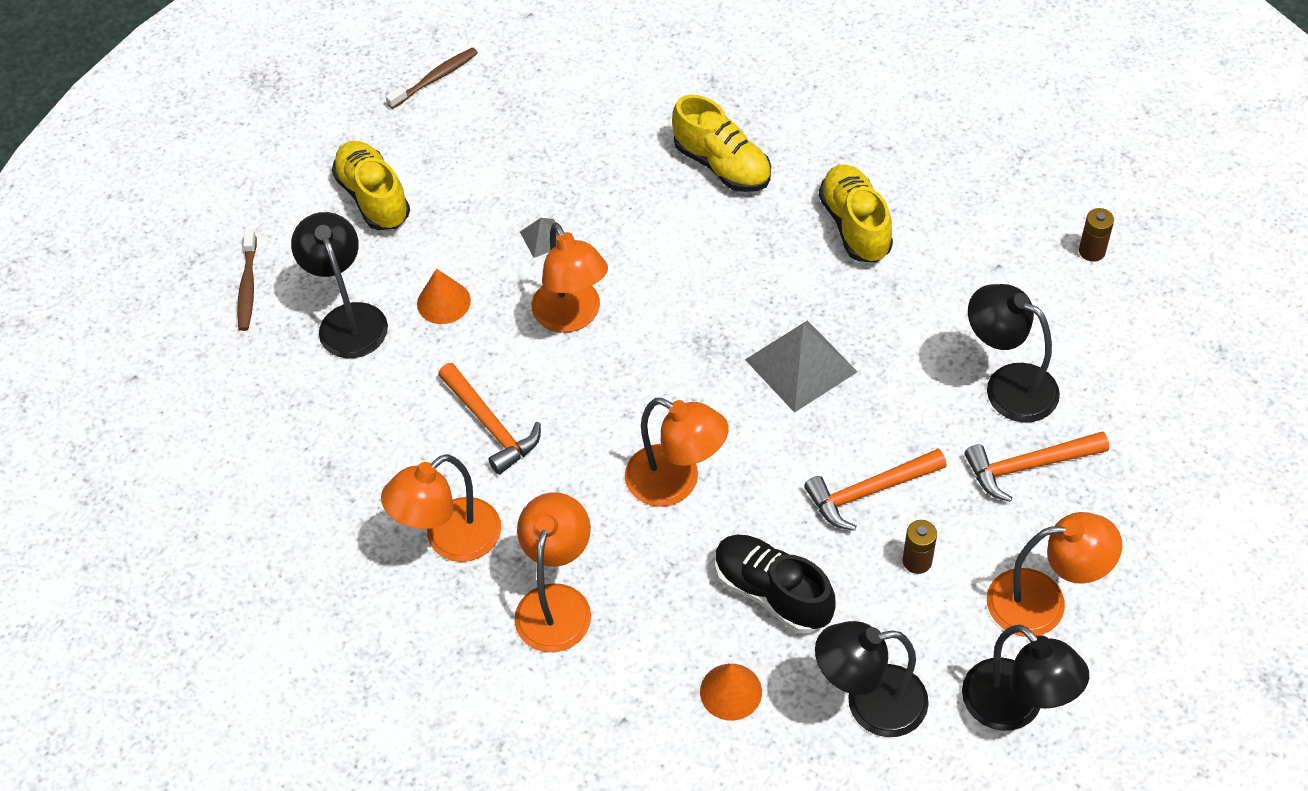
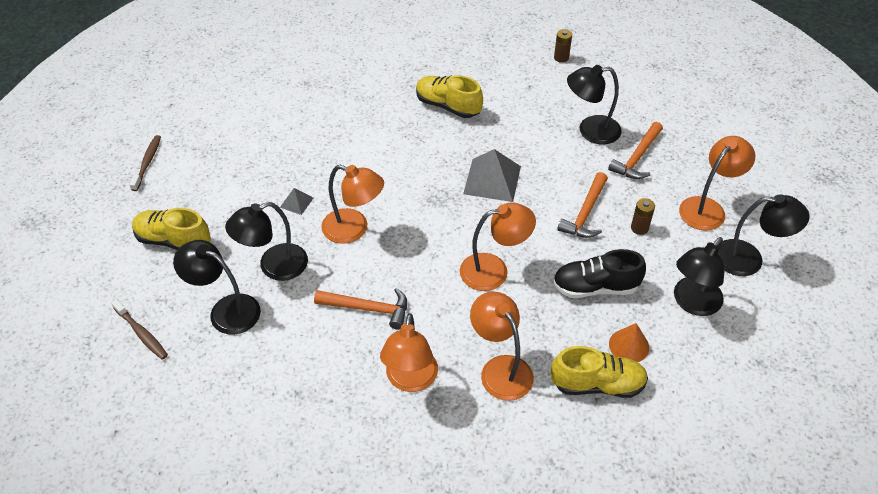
camera: 45 degrees left, 5 degrees down
(443, 302) = (274, 266): orange cone -> black lamp
(722, 165) = (354, 116): yellow shoe -> yellow shoe (597, 384)

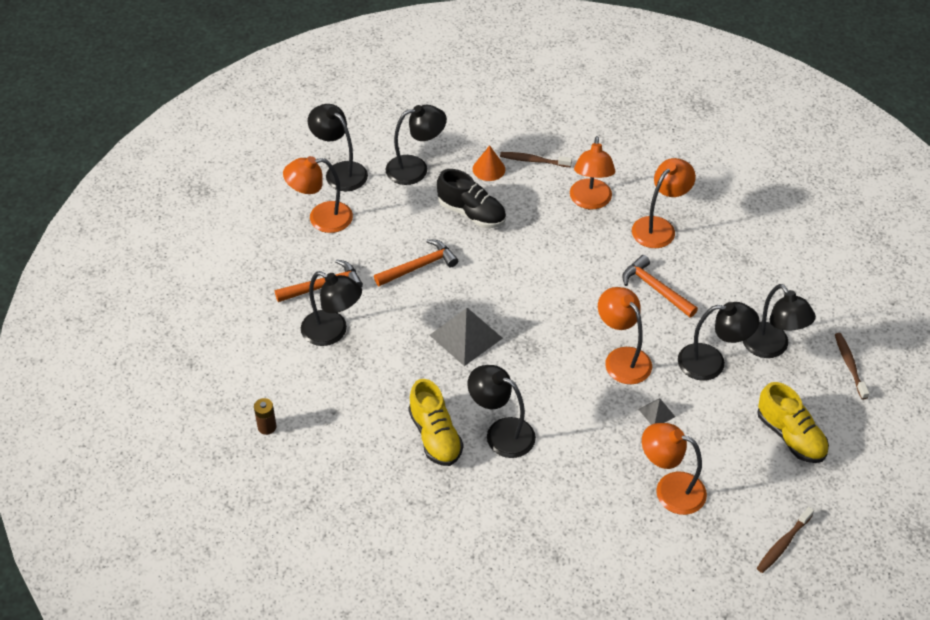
camera: 145 degrees left, 0 degrees up
(404, 130) = (501, 433): none -> black lamp
(494, 270) = (535, 264): orange lamp -> orange lamp (670, 489)
(597, 384) = (533, 160): yellow shoe -> brown toothbrush
(639, 228) = (391, 233): brown battery -> none

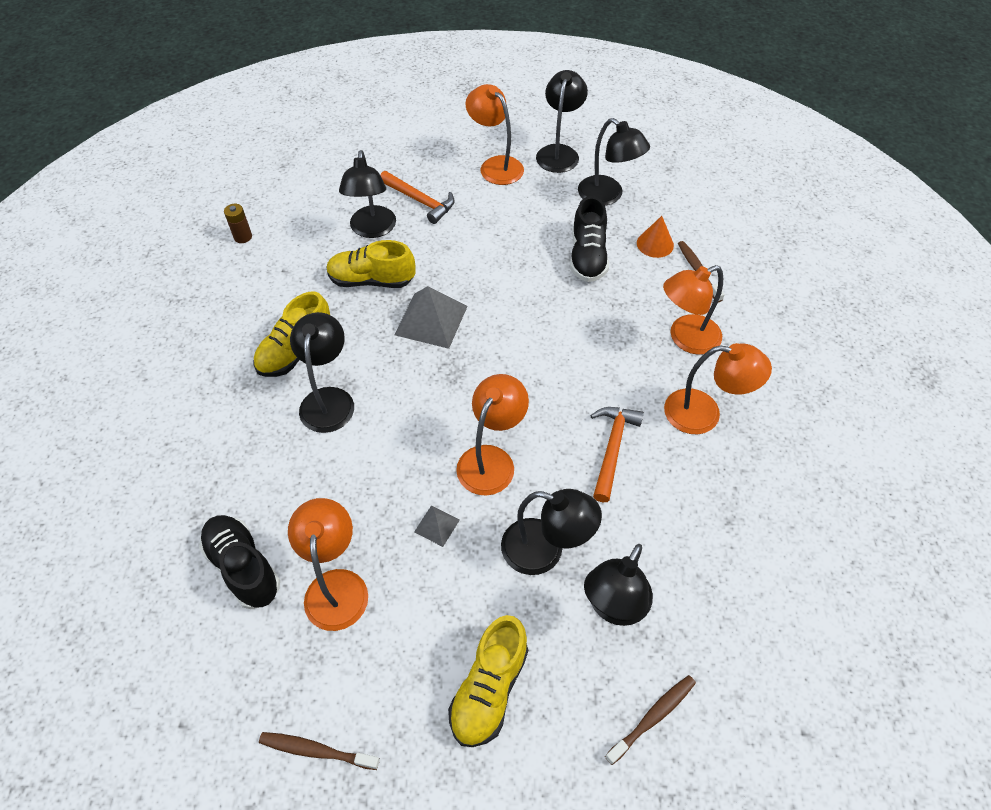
camera: 60 degrees right, 5 degrees up
(393, 356) = (372, 280): none -> yellow shoe
(419, 266) = (491, 250): orange hammer -> none
(622, 540) = (243, 567): none -> black shoe
(711, 363) = (545, 551): black lamp -> black lamp turned 45 degrees counterclockwise

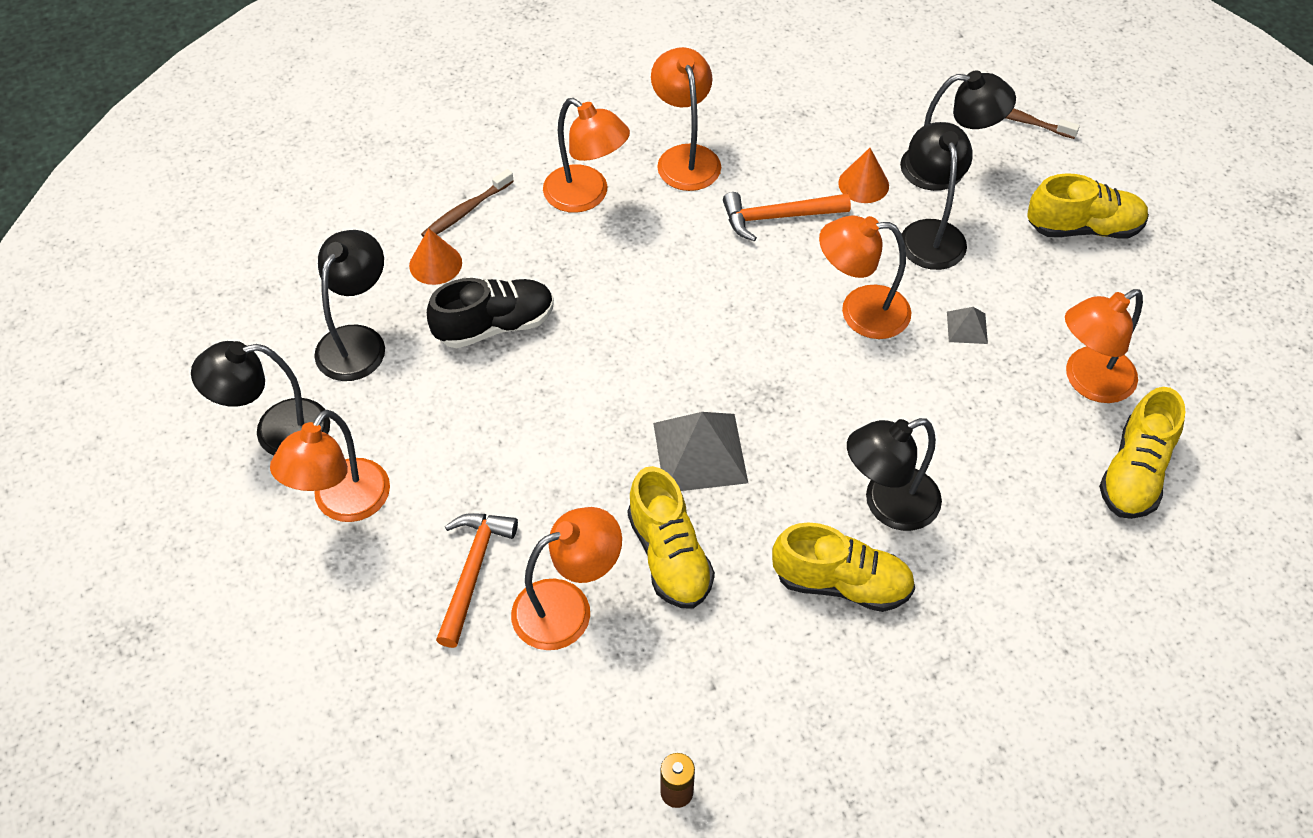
camera: 115 degrees left, 0 degrees up
(243, 567) = (1134, 473): black shoe -> yellow shoe
(316, 750) = (1228, 324): brown toothbrush -> none
(372, 229) = (567, 607): black lamp -> orange lamp
(623, 528) = (863, 184): none -> orange cone

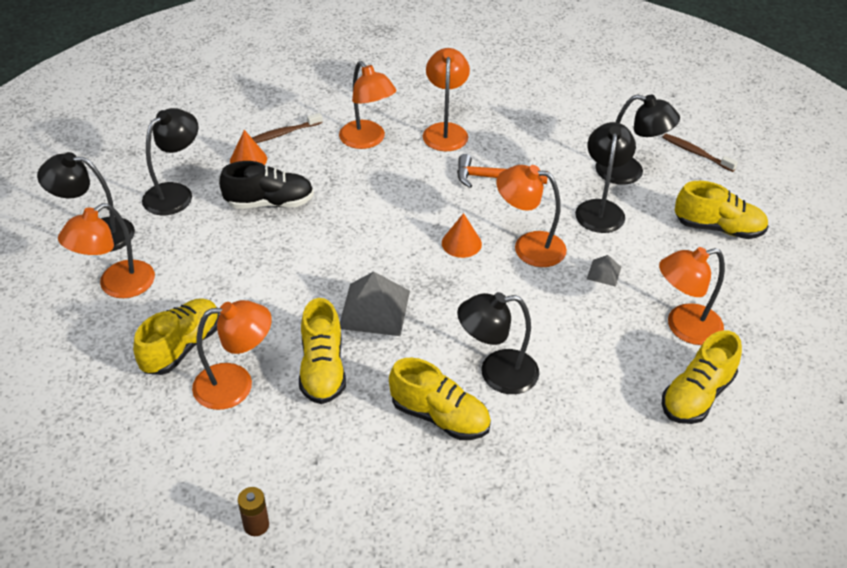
camera: 15 degrees right, 10 degrees down
(472, 571) = (182, 347): orange hammer -> yellow shoe
(863, 184) = (564, 170): orange cone -> orange cone (461, 243)

